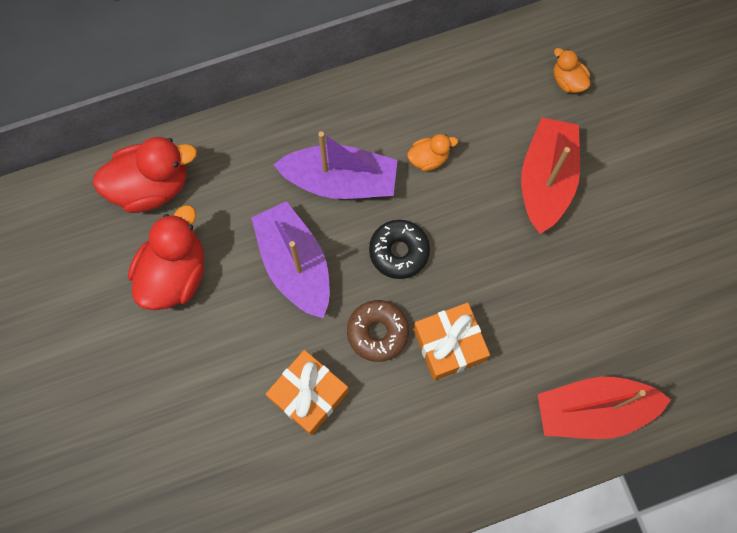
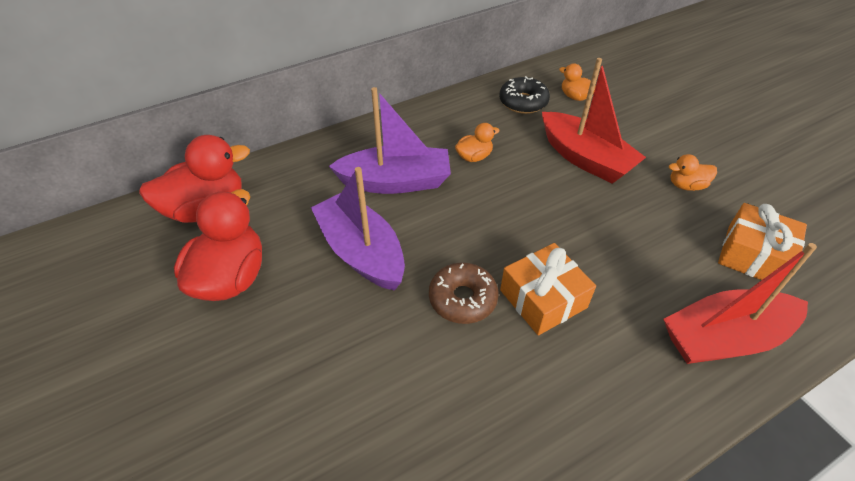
camera: 10 degrees left, 25 degrees down
(308, 395) = (397, 373): orange gift -> orange gift (753, 255)
(399, 252) = (466, 227): black donut -> black donut (523, 102)
(546, 180) = (585, 158): red boat -> red boat turned 135 degrees clockwise
(637, 235) = (686, 185): none -> orange duck

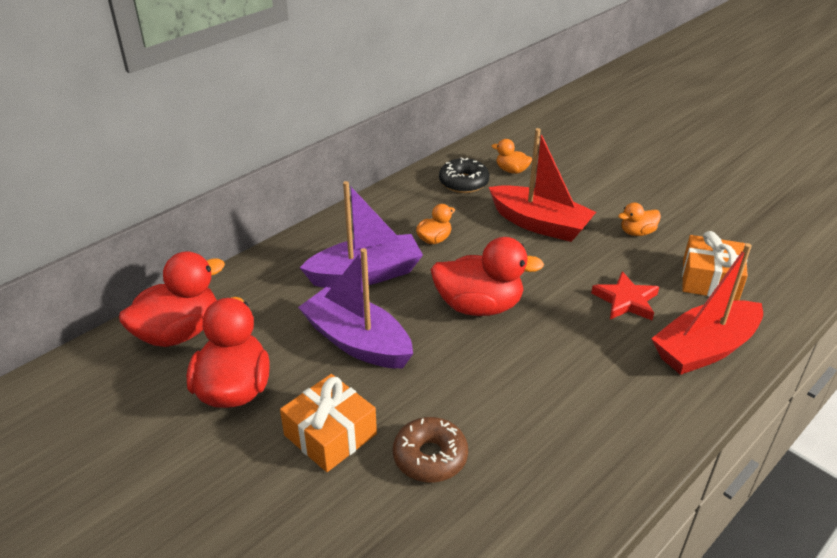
camera: 15 degrees left, 10 degrees down
(462, 299) = (469, 363): brown donut -> brown donut (430, 457)
(494, 237) = (479, 306): none -> red duck
(543, 299) = (542, 348): orange gift -> orange gift (330, 434)
(651, 261) = (626, 301): none -> red star

